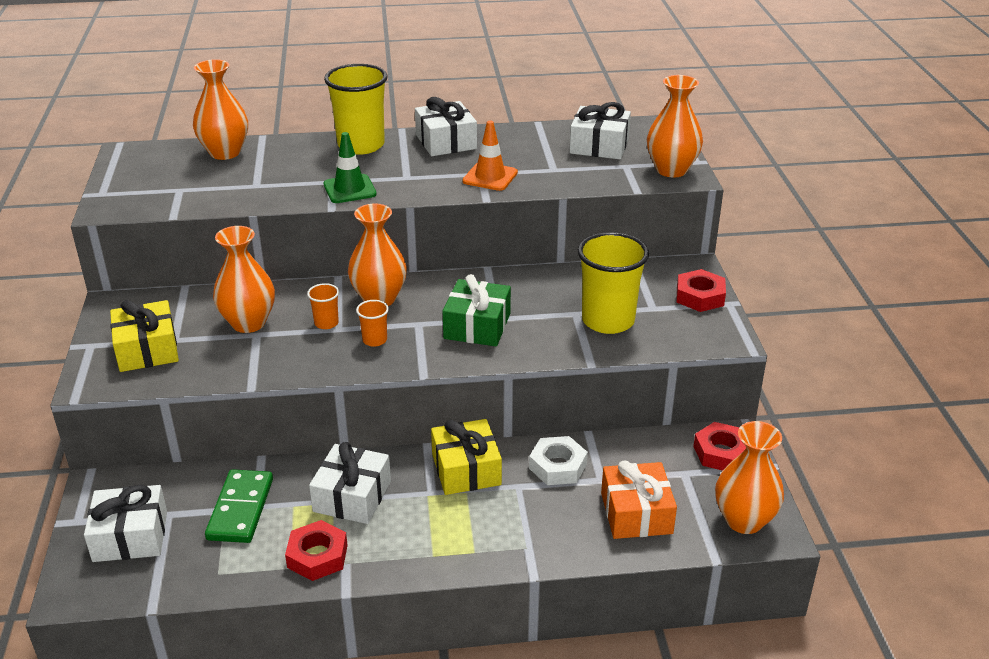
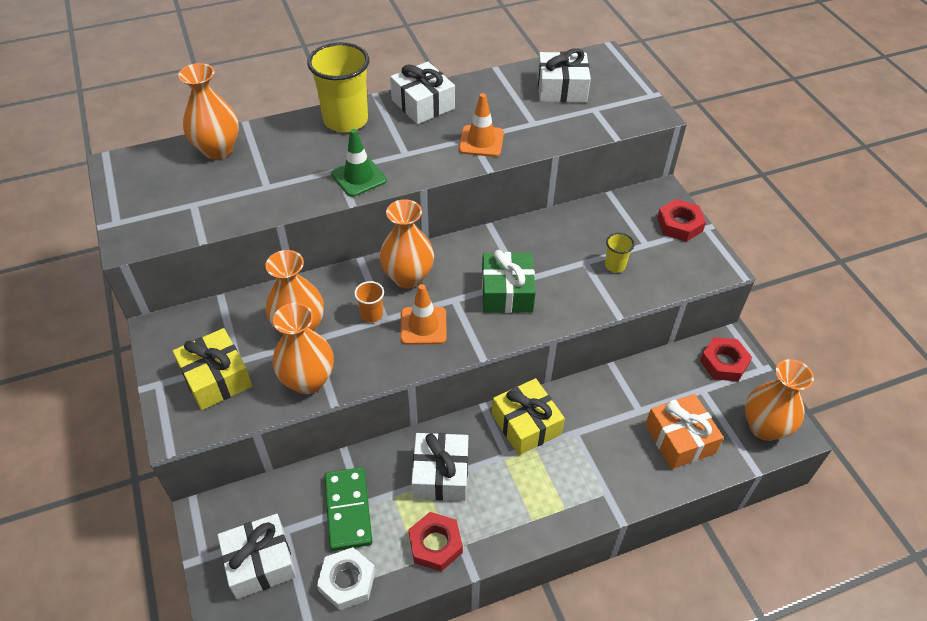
camera: 15 degrees left, 15 degrees up
(374, 340) = (423, 326): orange cup -> orange traffic cone
(558, 466) = (600, 405): white nut -> white nut (347, 581)
(608, 320) = (615, 265): yellow cup -> yellow cup, size x0.46
(671, 170) = (635, 108): orange vase -> orange vase (308, 380)

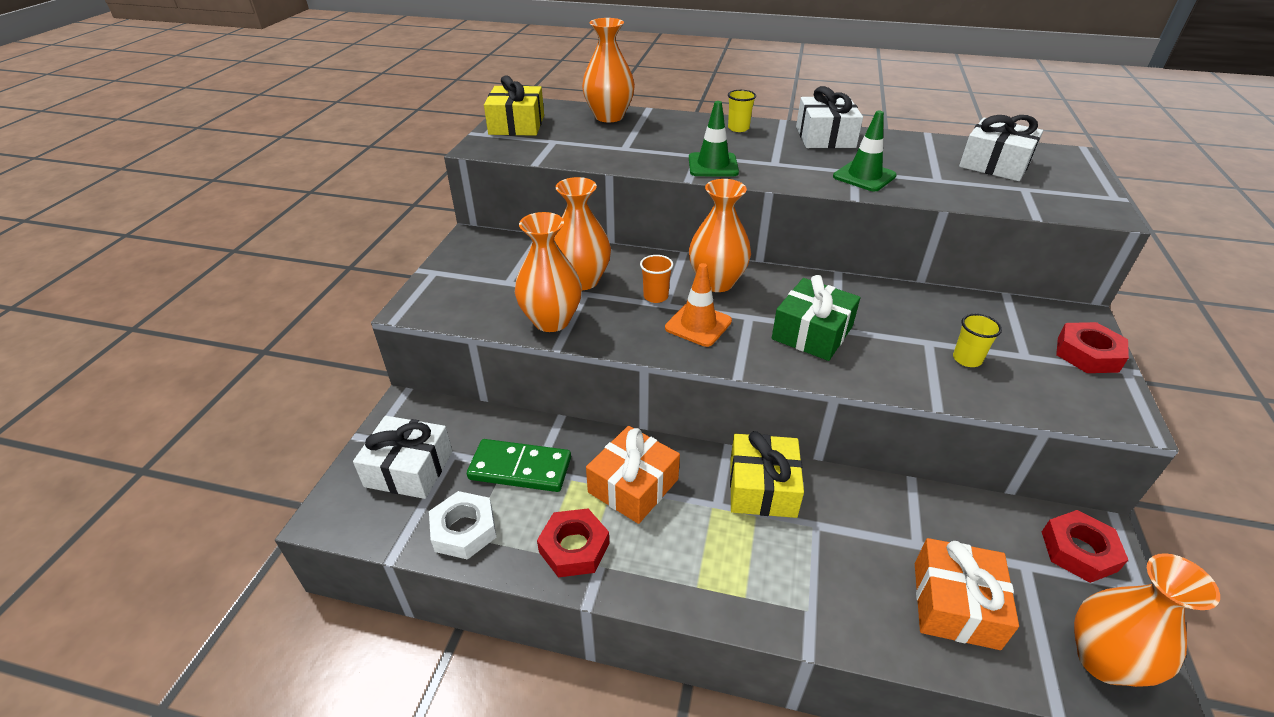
camera: 35 degrees right, 10 degrees down
(216, 378) = (480, 287): yellow gift -> yellow gift (517, 125)
(345, 120) = (738, 128): yellow cup -> yellow cup, size x0.46
(348, 510) = (520, 469): green domino -> green domino turned 75 degrees clockwise
(440, 474) = (633, 486): white gift -> orange gift
(481, 141) = (864, 176): orange traffic cone -> green traffic cone

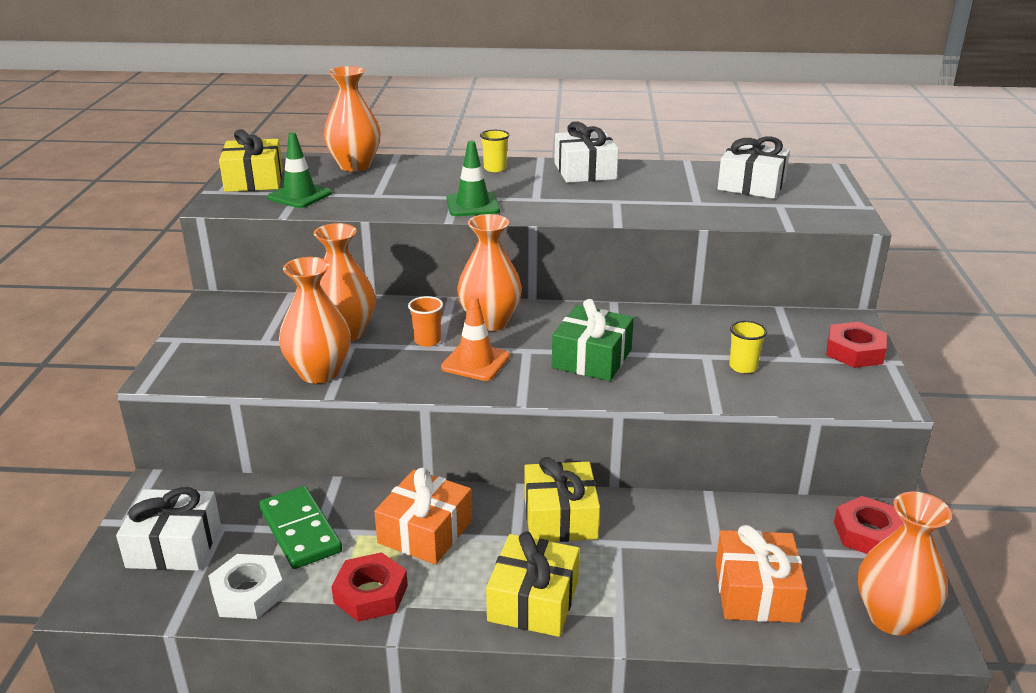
camera: 10 degrees left, 10 degrees down
(520, 469) = (300, 530): green domino -> green domino turned 60 degrees clockwise
(727, 579) = (533, 600): none -> yellow gift
(864, 176) = (626, 204): green traffic cone -> green traffic cone (299, 196)

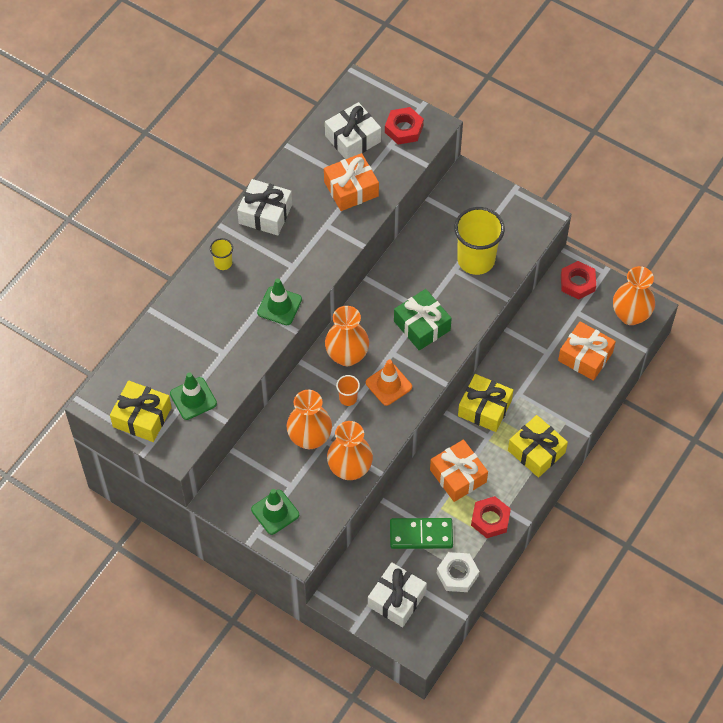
camera: 60 degrees left, 30 degrees up
(217, 342) = (275, 512): none -> green traffic cone
(355, 166) = (156, 345): orange vase -> none
(684, 200) = (351, 189): none -> orange gift
(743, 367) = (476, 260): yellow cup -> yellow cup, size x2.20
(854, 352) = (495, 198): red nut -> red nut (404, 129)

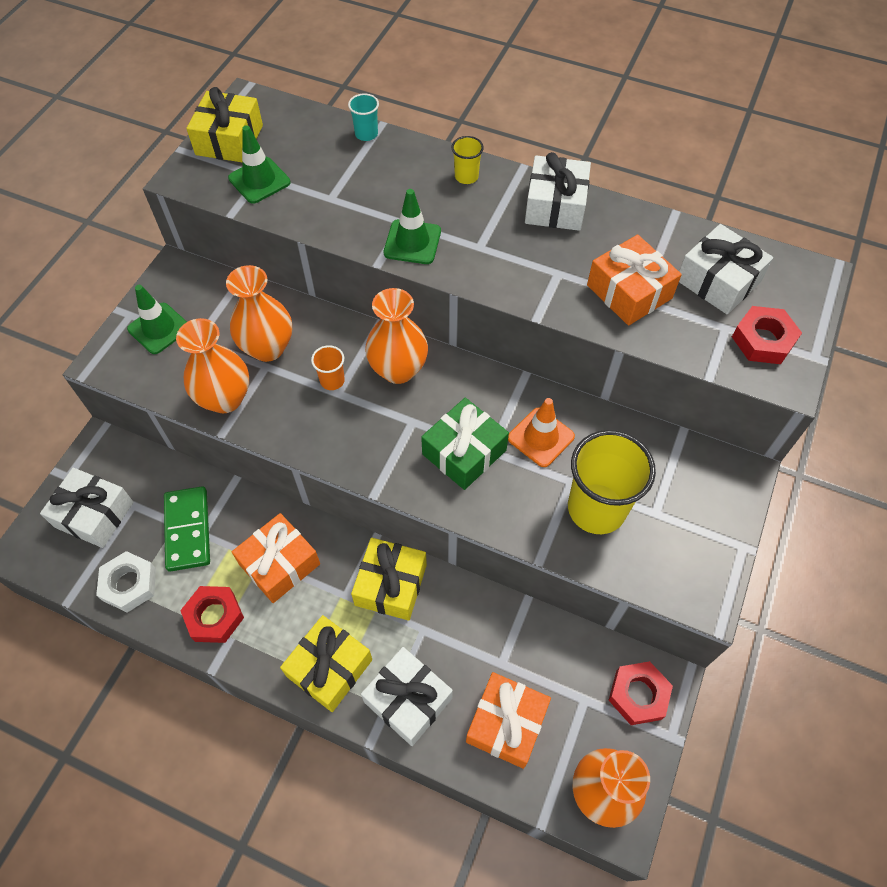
camera: 80 degrees right, 0 degrees up
(160, 322) = (366, 134): none -> turquoise cup
(388, 385) = (360, 425): orange traffic cone -> orange traffic cone (541, 437)
(563, 408) = (408, 700): none -> white gift

